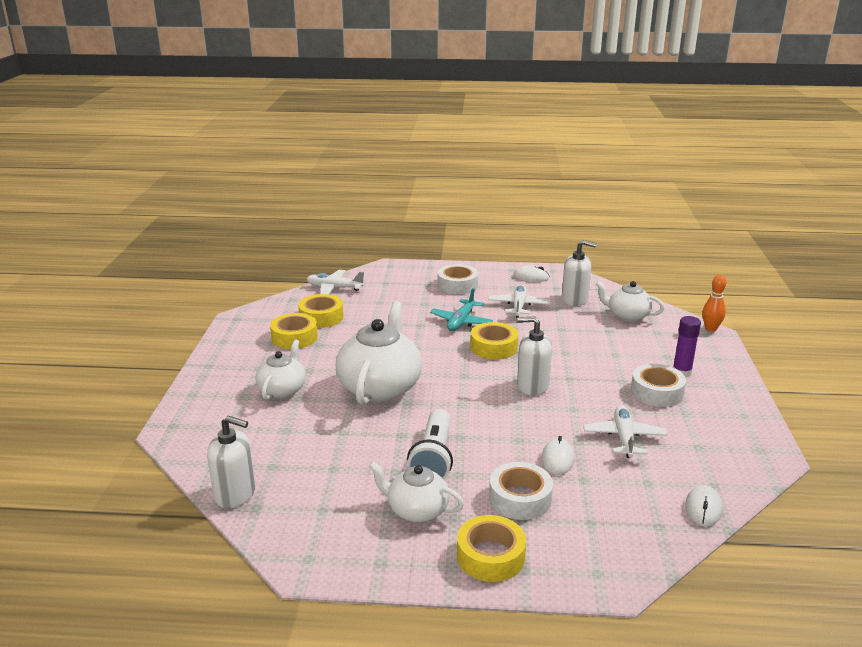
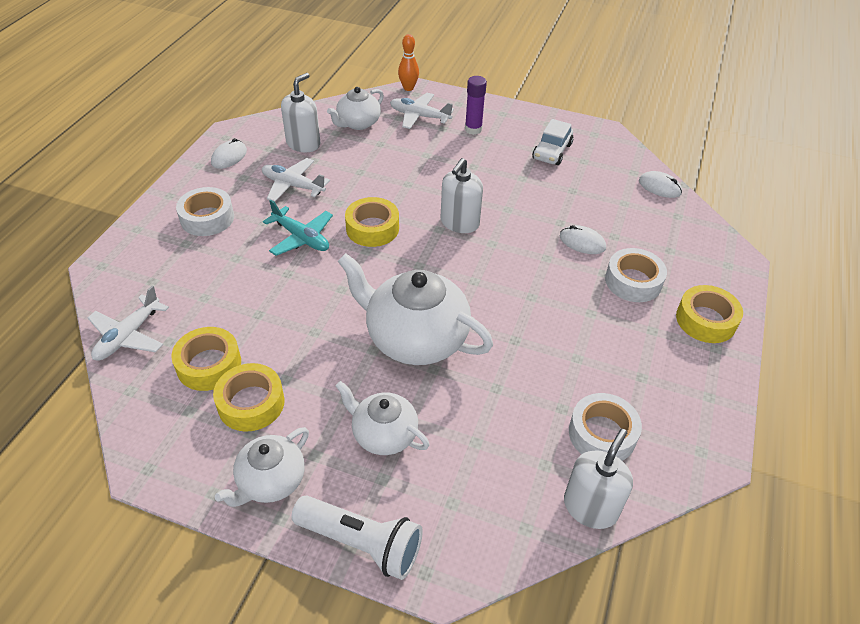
camera: 75 degrees left, 20 degrees up
(416, 510) = (640, 354): white teapot -> white teapot (270, 481)
(433, 459) = (563, 324): white flashlight -> white flashlight (361, 543)
(624, 438) = (561, 194): white plane -> white plane (419, 116)
(656, 392) = (499, 153): white tape -> white tape (602, 434)
(693, 424) = (552, 151): none -> white car

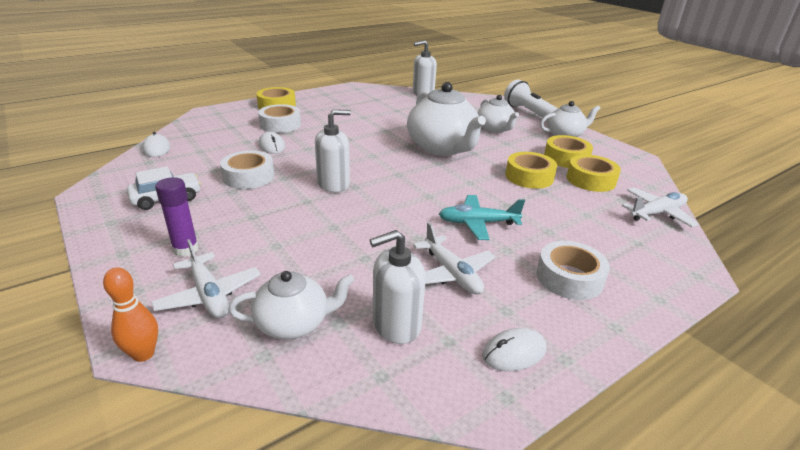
camera: 145 degrees left, 15 degrees down
(301, 238) = (478, 223): turquoise plane -> turquoise plane turned 75 degrees counterclockwise
(372, 228) = (408, 206): yellow tape -> yellow tape (529, 177)
(602, 434) = (390, 101): white tape -> white tape (248, 177)

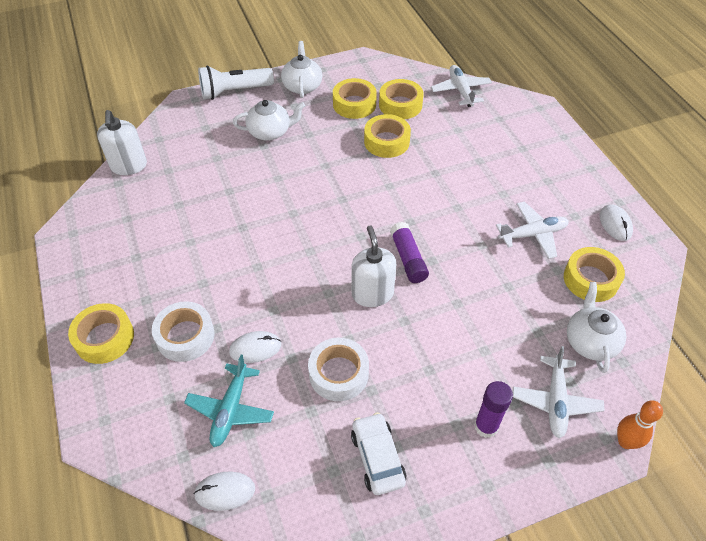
camera: 75 degrees left, 20 degrees up
(209, 295) = (555, 401): white plane -> white plane turned 120 degrees clockwise
(380, 198) = (408, 259): none -> purple glue stick
(396, 325) = (590, 279): white soap dispenser -> yellow tape
(443, 148) = (307, 187): white teapot -> none
(478, 223) = (463, 200): turquoise plane -> turquoise plane (231, 410)
(569, 278) = (540, 171): white tape -> none

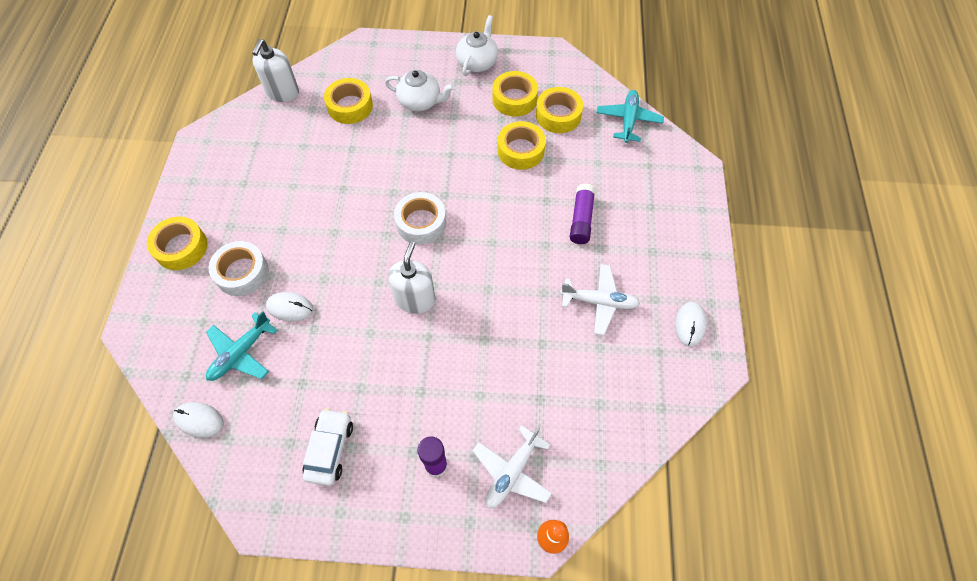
camera: 25 degrees right, 10 degrees up
(234, 91) = (412, 47): white flashlight -> none
(338, 374) = (343, 361): white tape -> white tape (421, 223)
(408, 259) = (467, 278): purple glue stick -> purple glue stick (581, 219)
(460, 91) = (628, 120): white plane -> turquoise plane
(590, 279) = (625, 371): yellow tape -> yellow tape (350, 106)
(590, 341) = (582, 431): white teapot -> none

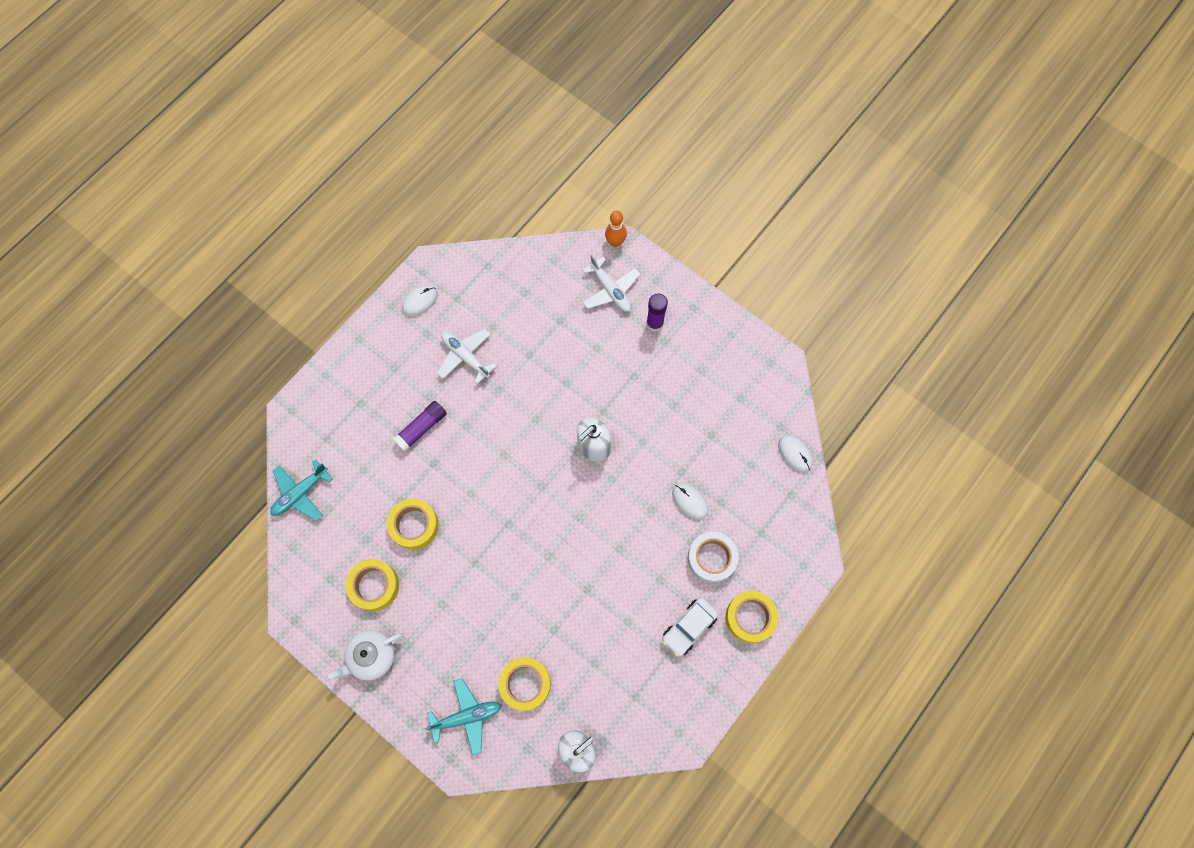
camera: 145 degrees left, 10 degrees up
(241, 353) = (743, 486): turquoise plane -> turquoise plane (466, 716)
(330, 449) = (716, 377): white car -> white car (689, 627)
(420, 101) = (458, 643): white teapot -> none
(421, 223) = (545, 510): white tape -> none
(512, 472) = (610, 290): white plane -> white plane turned 75 degrees clockwise
(558, 115) = (352, 540): yellow tape -> none

